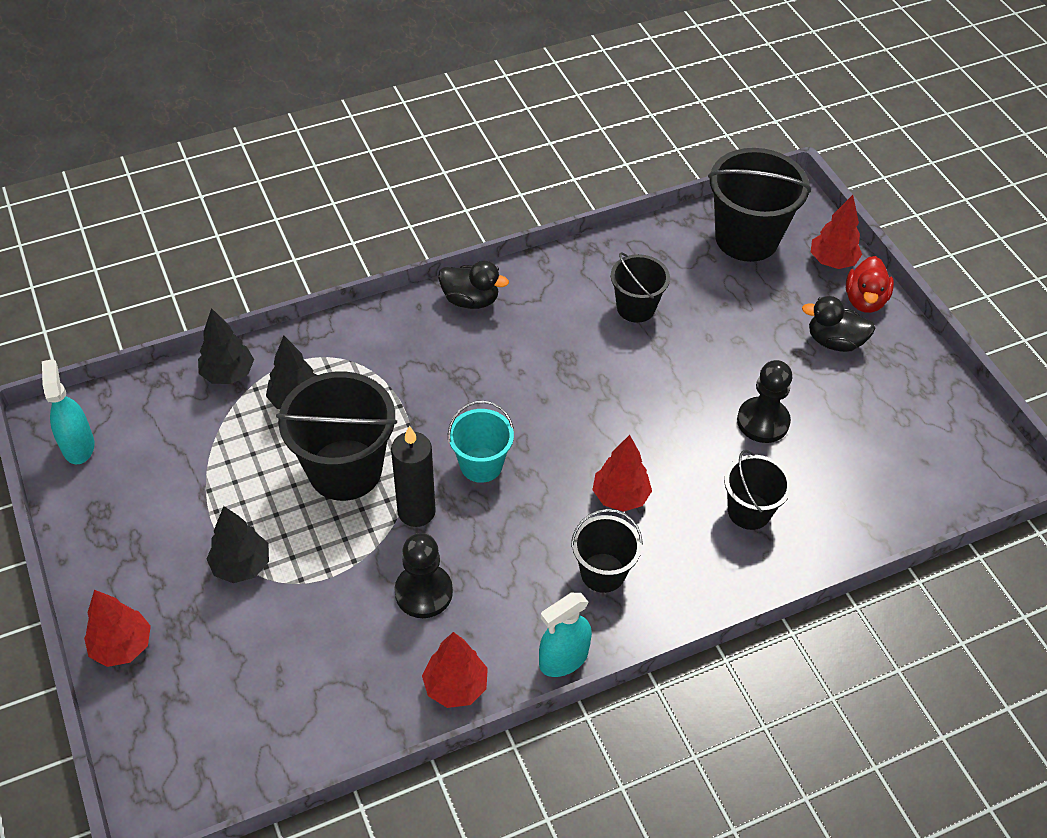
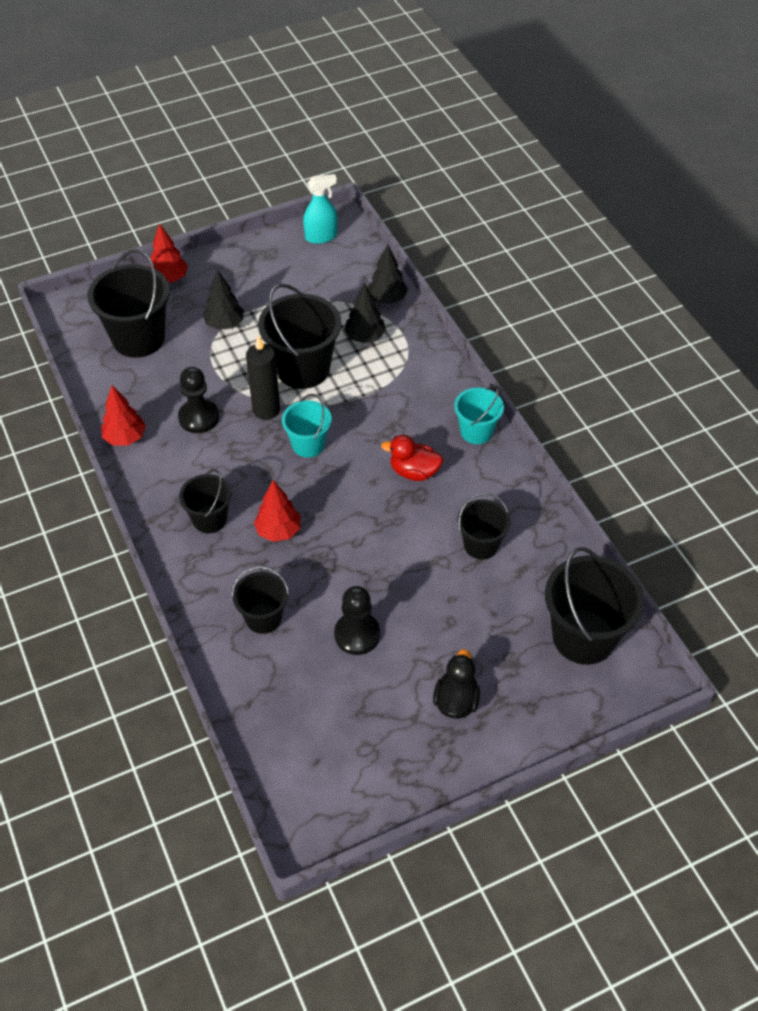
camera: 90 degrees right, 0 degrees up
(251, 683) = (138, 338): none -> black bucket
(470, 300) = (476, 431): black duck -> turquoise bucket
(563, 659) = (140, 496): turquoise spray bottle -> none
(832, 261) = (563, 710): red tree -> none
(864, 300) = (513, 734): red duck -> red duck (414, 472)

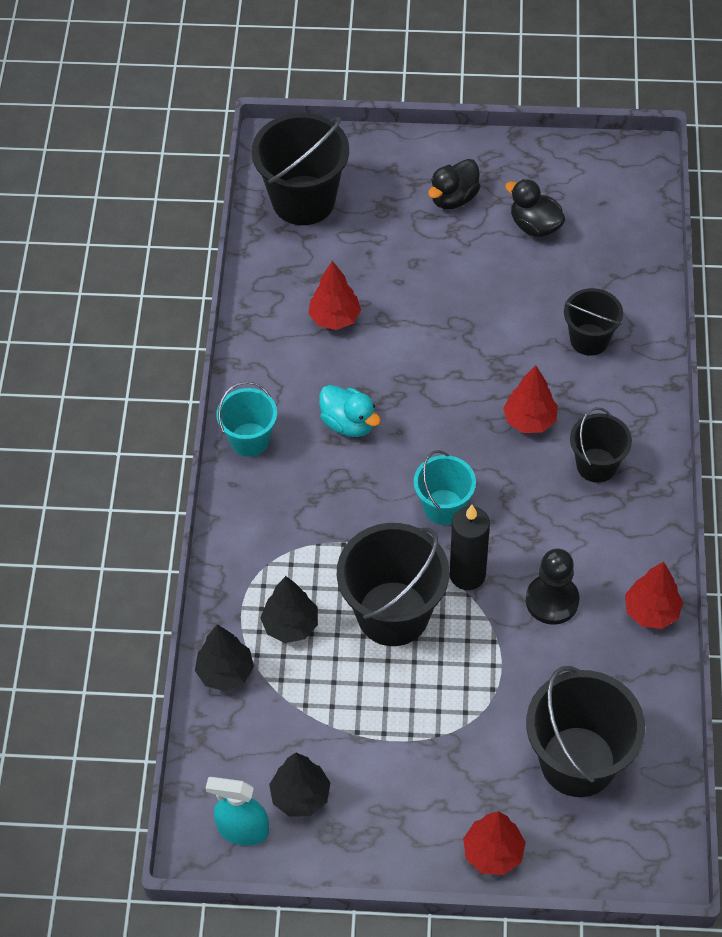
camera: 150 degrees left, 5 degrees up
(225, 324) = (455, 731): black tree -> black tree (300, 796)
(357, 634) = (508, 287): black pawn -> none
(366, 706) = (535, 226): none -> black duck
(414, 472) = (348, 423): red duck -> turquoise duck
(481, 545) = (334, 318): black bucket -> red tree

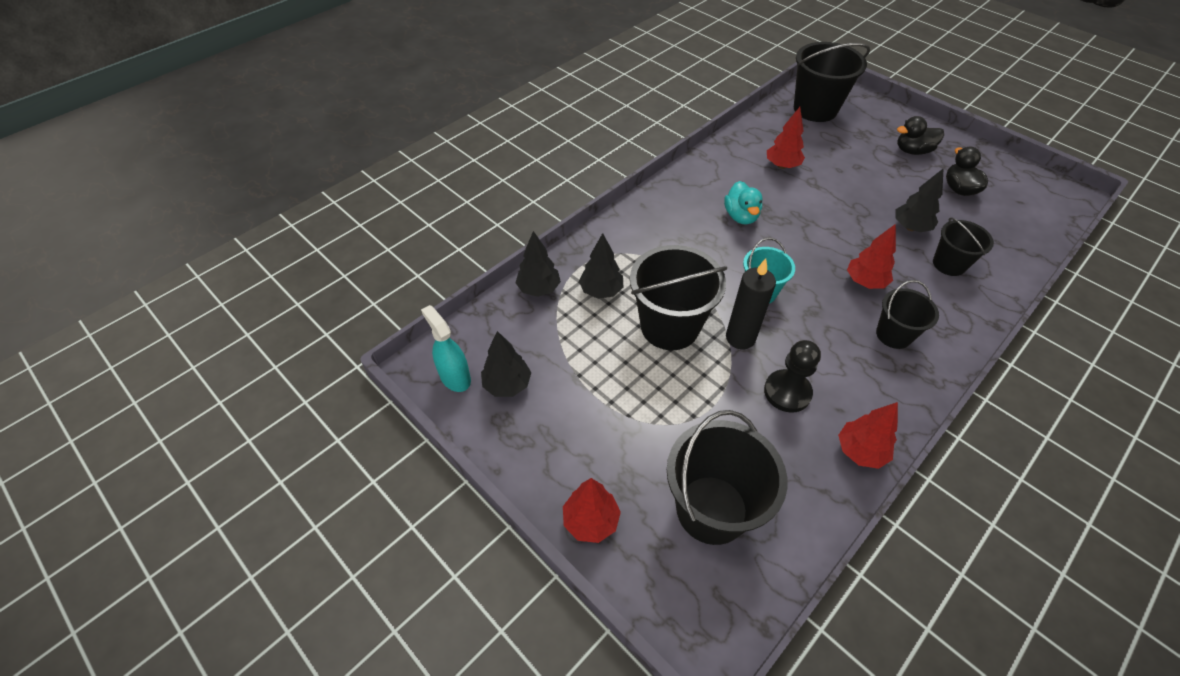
camera: 40 degrees right, 5 degrees down
(250, 439) = (674, 191): turquoise bucket -> none
(524, 315) = (910, 227): none -> black tree

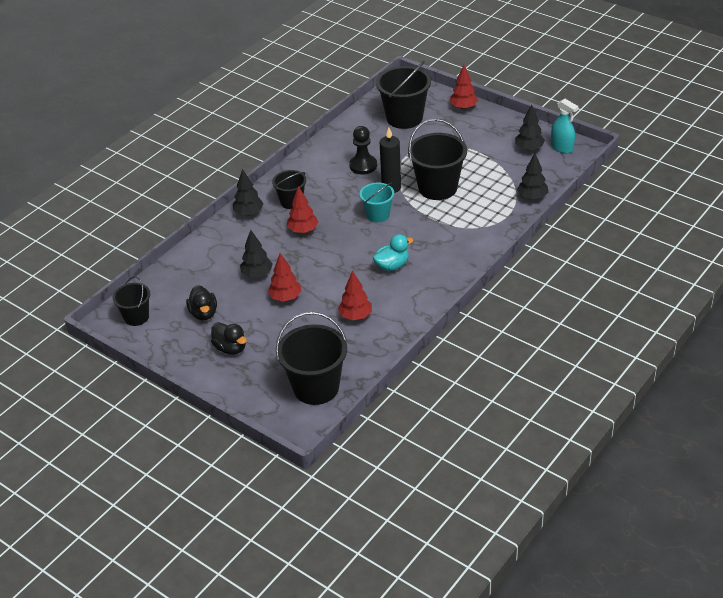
camera: 175 degrees right, 10 degrees down
(601, 291) = (488, 201): black tree -> black tree (249, 213)
(741, 216) = (392, 265): turquoise duck -> turquoise duck turned 75 degrees clockwise
(860, 451) = (325, 147): red tree -> red tree (285, 297)
(912, 151) = (230, 348): black duck -> black duck turned 60 degrees clockwise
(949, 264) = (237, 250): black bucket -> black bucket (136, 317)

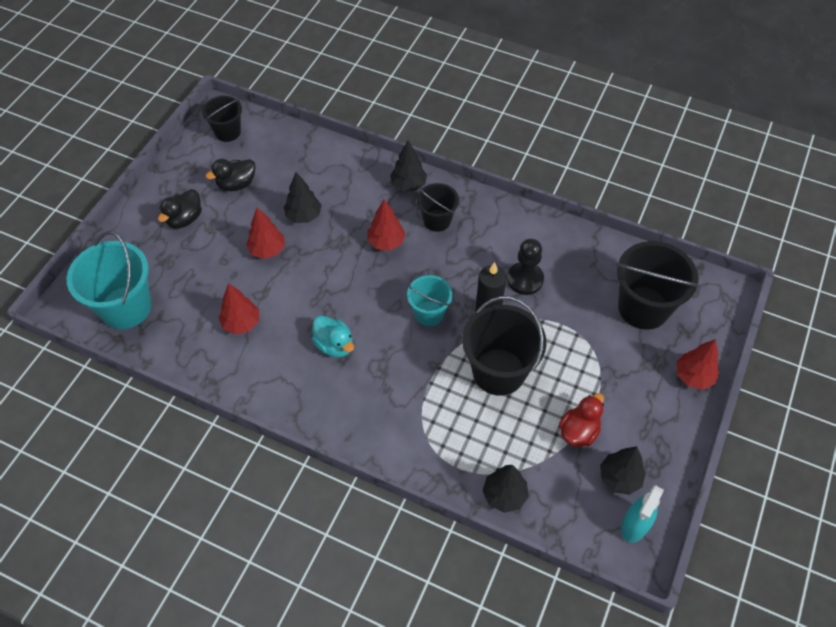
camera: 75 degrees right, 15 degrees up
(316, 387) = (126, 307): black bucket -> turquoise bucket
(492, 160) = (578, 431): none -> red duck

